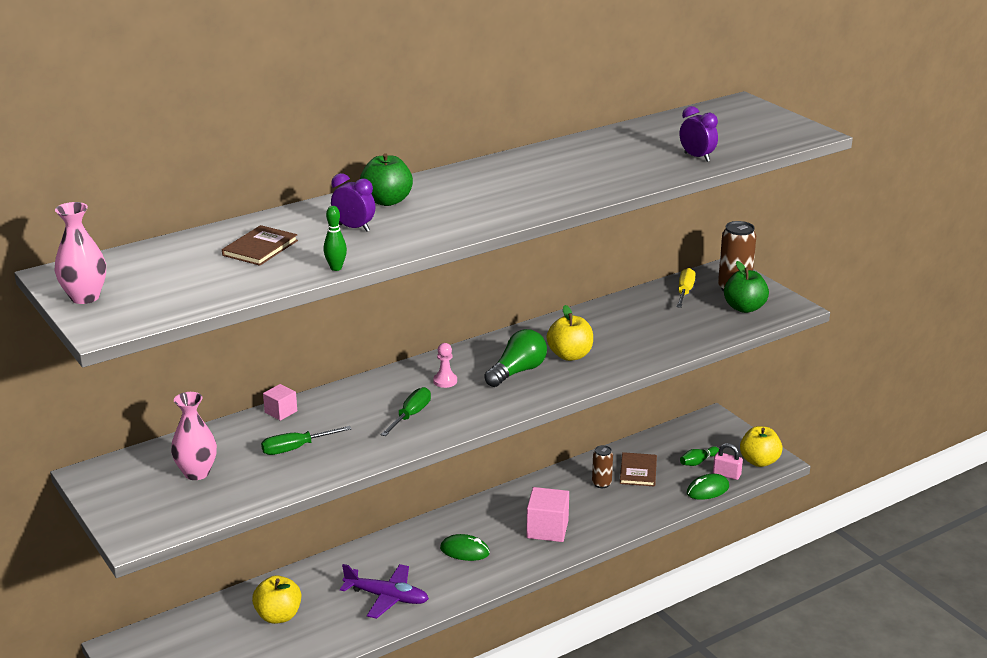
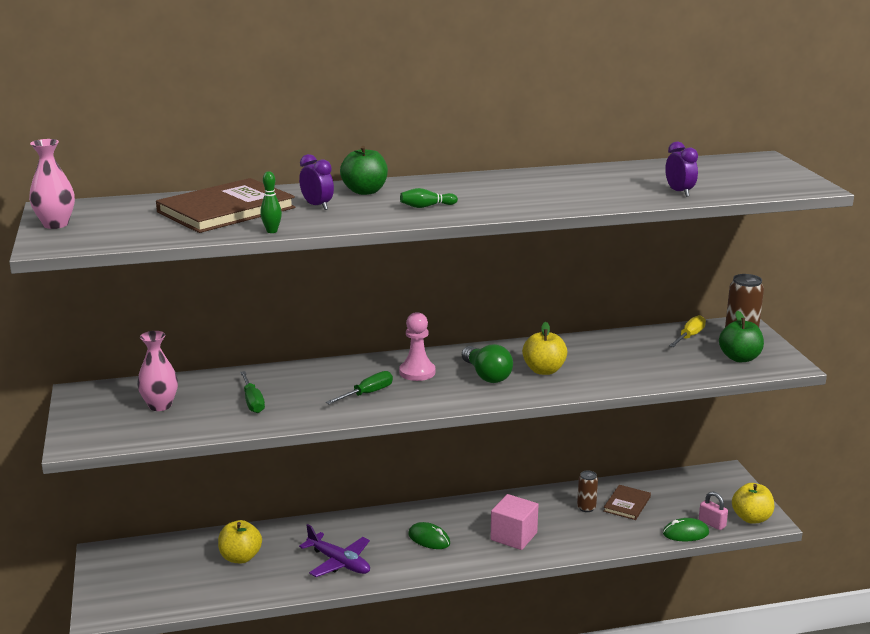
camera: 20 degrees right, 5 degrees down
(260, 248) = (226, 210): brown book -> brown book, size x1.95
(281, 412) = (262, 372): pink cube -> none
(296, 448) = (252, 402): green screwdriver -> green screwdriver turned 105 degrees counterclockwise
(445, 381) = (417, 372): pink pawn -> pink pawn, size x1.62
(517, 371) = (486, 375): green light bulb -> green light bulb turned 90 degrees clockwise
(698, 462) = (689, 507): green bowling pin -> green bowling pin (426, 206)

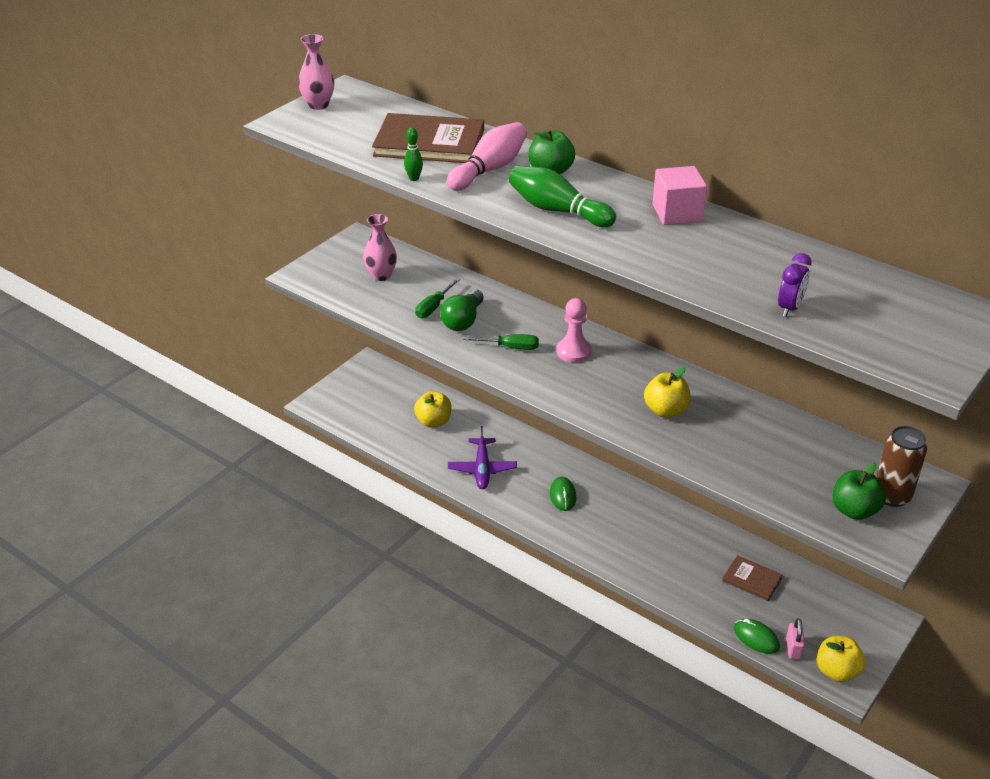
camera: 50 degrees right, 15 degrees up
(317, 206) = (489, 169): purple clock -> pink bowling pin
(426, 206) = (557, 210): green bowling pin -> green bowling pin, size x2.03
(486, 375) = (616, 386): green light bulb -> green light bulb (463, 321)
(513, 536) = (622, 538): pink cube -> pink cube (677, 213)
(586, 508) = (714, 558): brown can -> none
(627, 504) = (752, 579): brown book -> brown book turned 45 degrees clockwise
(689, 336) = (853, 461): yellow screwdriver -> none

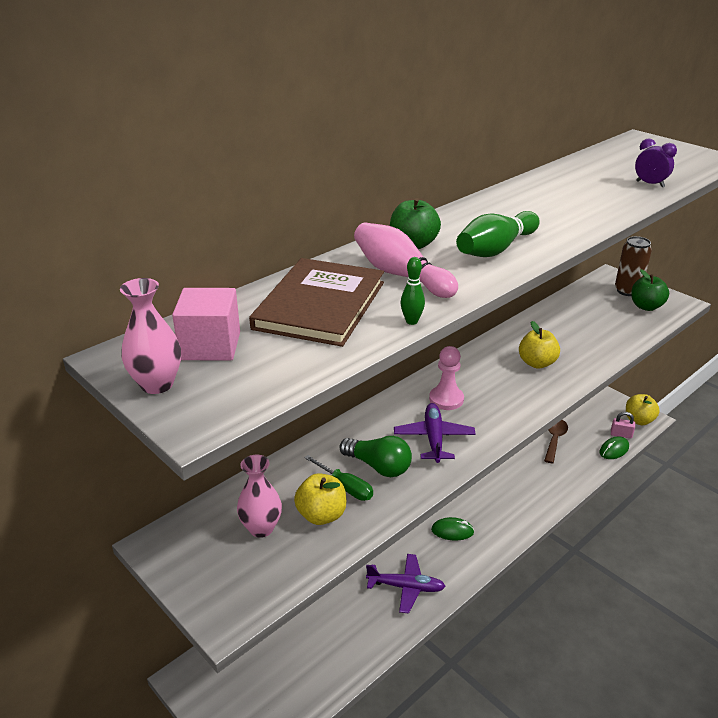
camera: 80 degrees left, 5 degrees down
(433, 422) = (319, 621): yellow apple -> yellow apple (321, 515)
(510, 347) = (434, 438): green screwdriver -> purple plane
(677, 213) = (503, 202): pink cube -> pink cube (210, 346)
(752, 579) = (554, 439): brown book -> brown spoon

